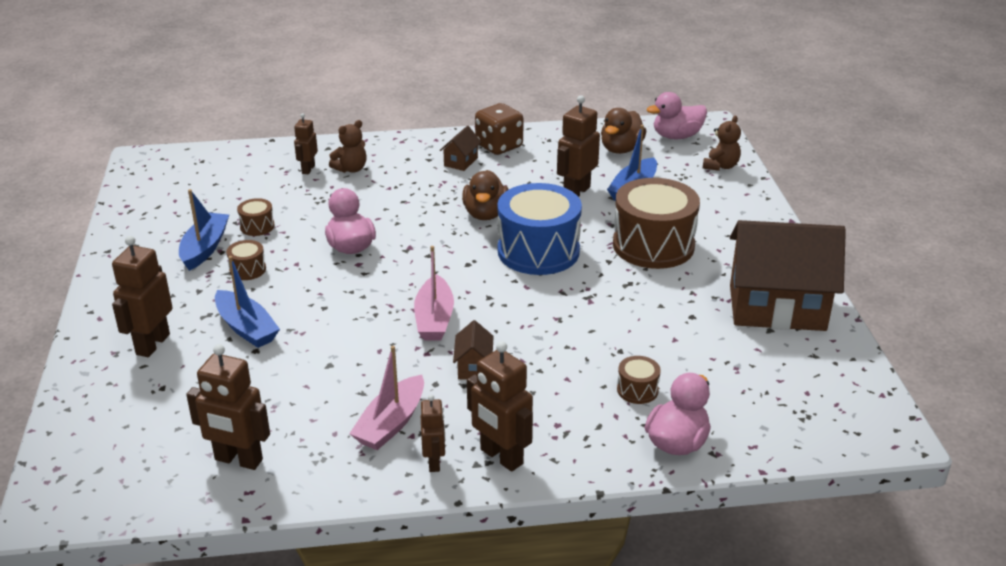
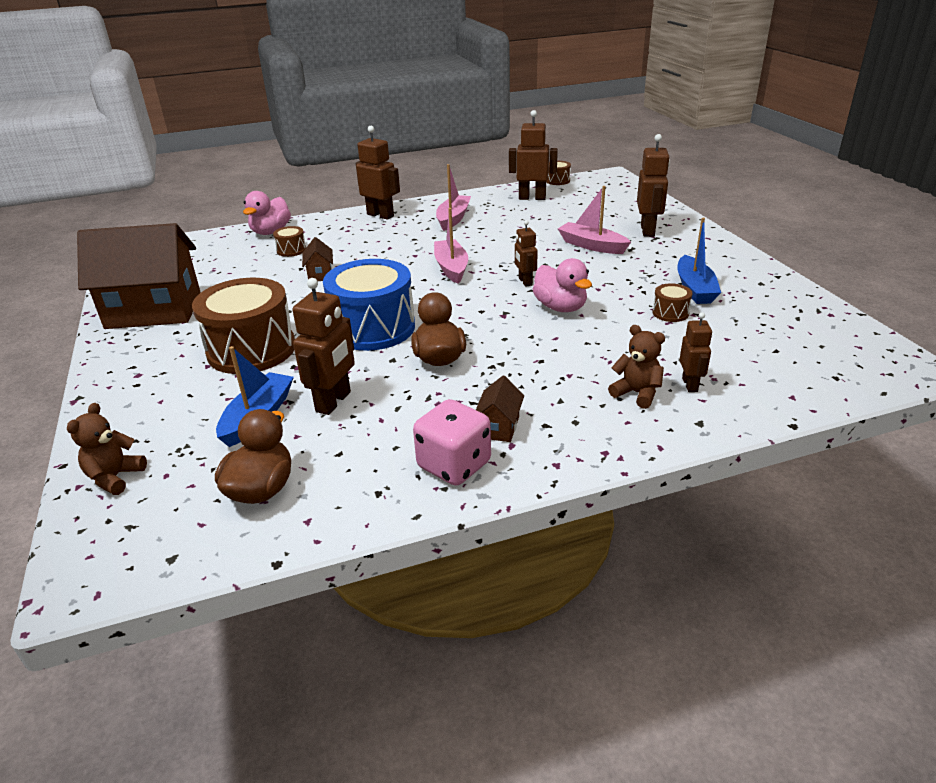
camera: 170 degrees right, 0 degrees up
(246, 328) = (591, 246): blue boat -> pink boat
(247, 270) = (635, 279): brown drum -> brown drum (557, 180)
(351, 169) = (637, 393): brown teddy bear -> brown teddy bear turned 90 degrees clockwise
(434, 462) = (419, 209): brown robot -> brown robot (525, 282)
(473, 367) = (410, 247): brown house -> brown house (320, 274)
(499, 146) = (454, 465): brown dice -> pink dice
(676, 136) = (158, 537): pink duck -> none

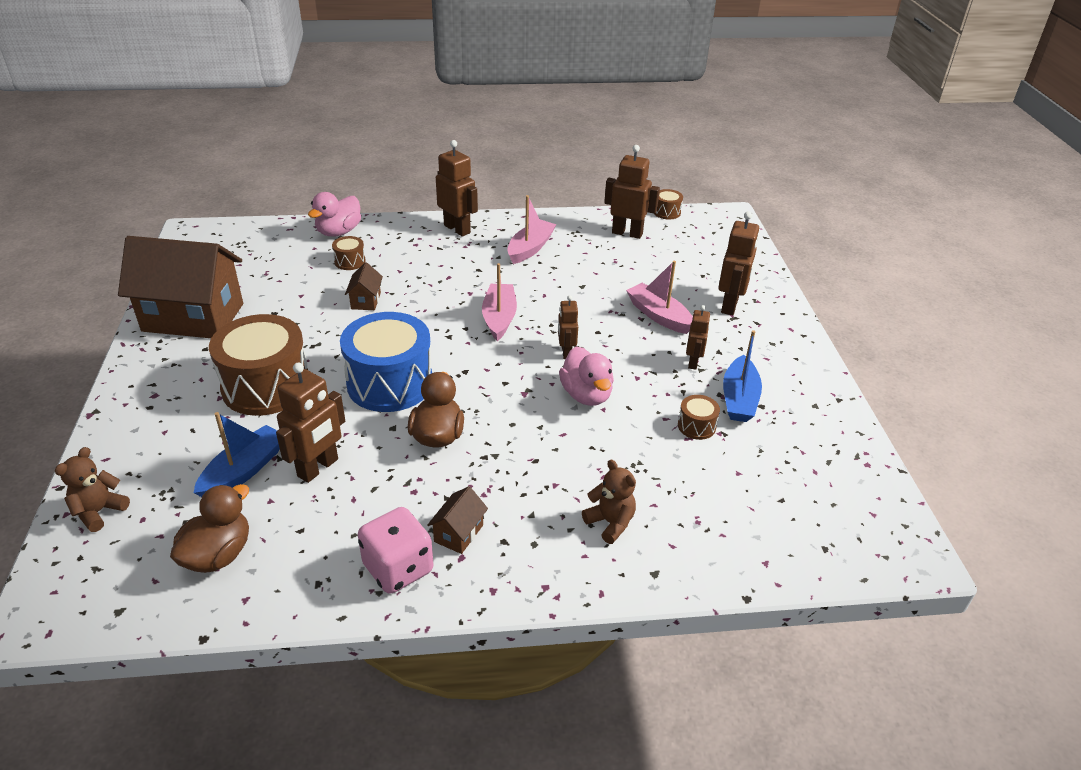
camera: 10 degrees right, 5 degrees up
(690, 385) = (669, 524): brown robot -> brown robot (693, 362)

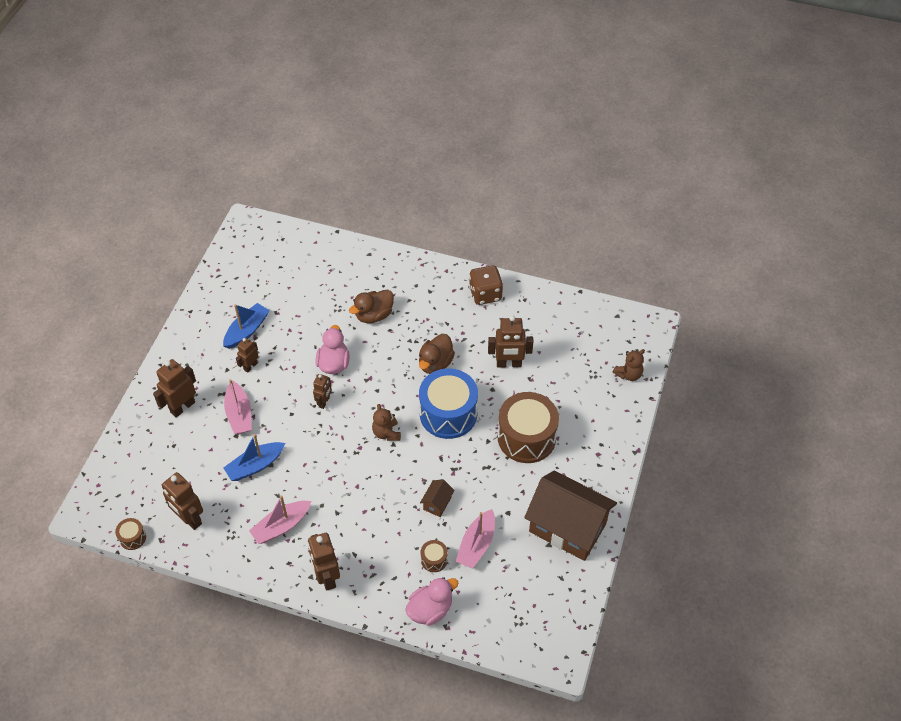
camera: 155 degrees left, 15 degrees up
(218, 555) = (569, 329): brown duck -> brown duck (374, 315)
(244, 471) = (550, 376): blue boat -> blue boat (255, 466)
(318, 468) = (509, 364): brown robot -> brown robot turned 150 degrees counterclockwise
(398, 568) = (485, 294): pink dice -> brown dice
(458, 533) = (449, 302): brown house -> none
(499, 318) = (350, 450): pink boat -> pink boat (476, 544)
(610, 523) = (373, 283): brown teddy bear -> brown teddy bear (386, 433)
(696, 426) = (287, 321): brown drum -> none

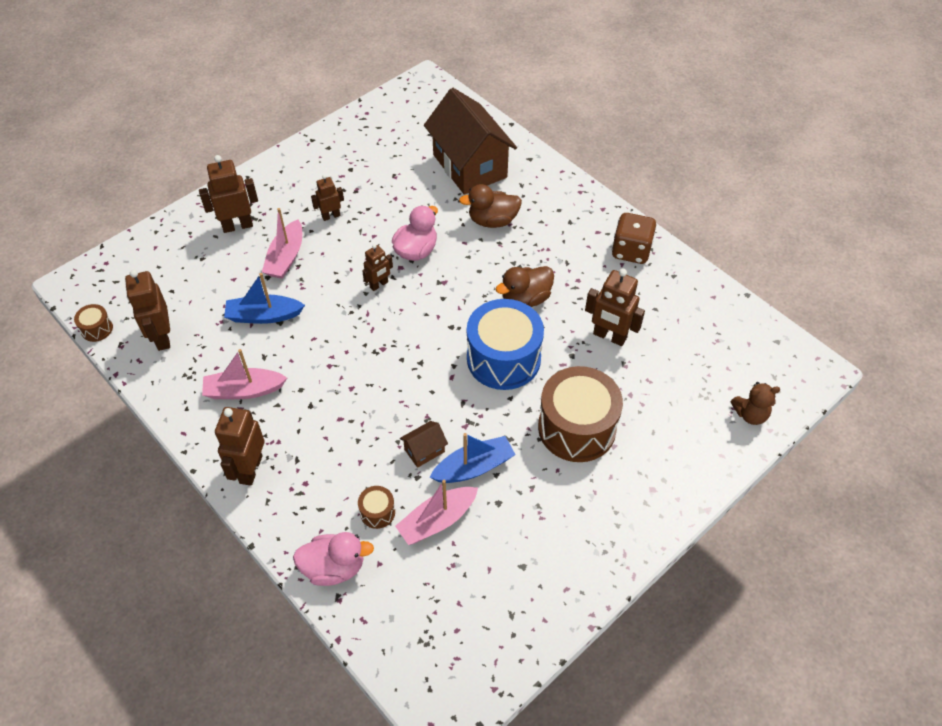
camera: 30 degrees right, 0 degrees up
(247, 330) = (352, 181): blue boat -> blue boat (474, 467)
(386, 433) = (422, 347): brown teddy bear -> none
(567, 527) = (558, 558): brown house -> brown house (470, 166)

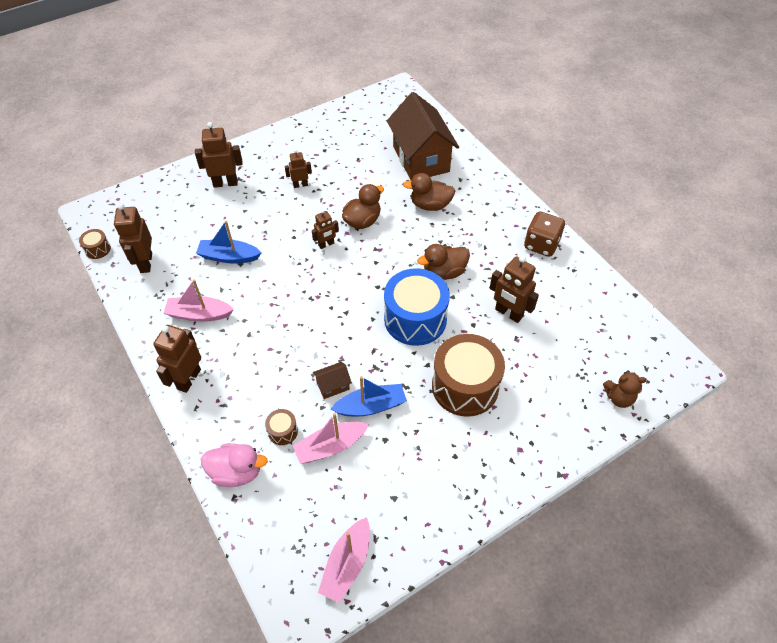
camera: 10 degrees right, 0 degrees up
(286, 257) = (257, 213): pink boat -> pink boat (347, 564)
(416, 250) = (362, 221): pink duck -> brown duck

